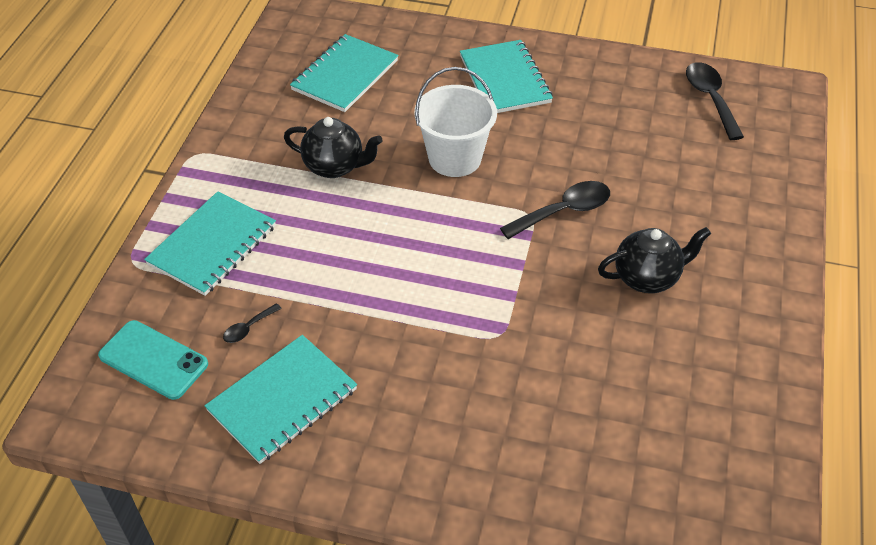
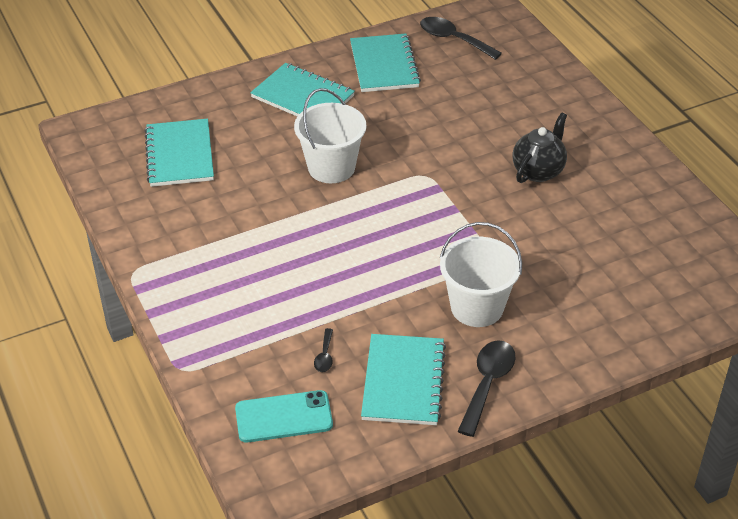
camera: 40 degrees left, 5 degrees down
(212, 245) = (229, 322): turquoise notebook -> turquoise notebook (384, 65)
(334, 166) = (252, 220): black teapot -> none
(429, 375) = (477, 307): none -> white bucket
(564, 211) = (443, 160): black spoon -> black spoon (487, 383)

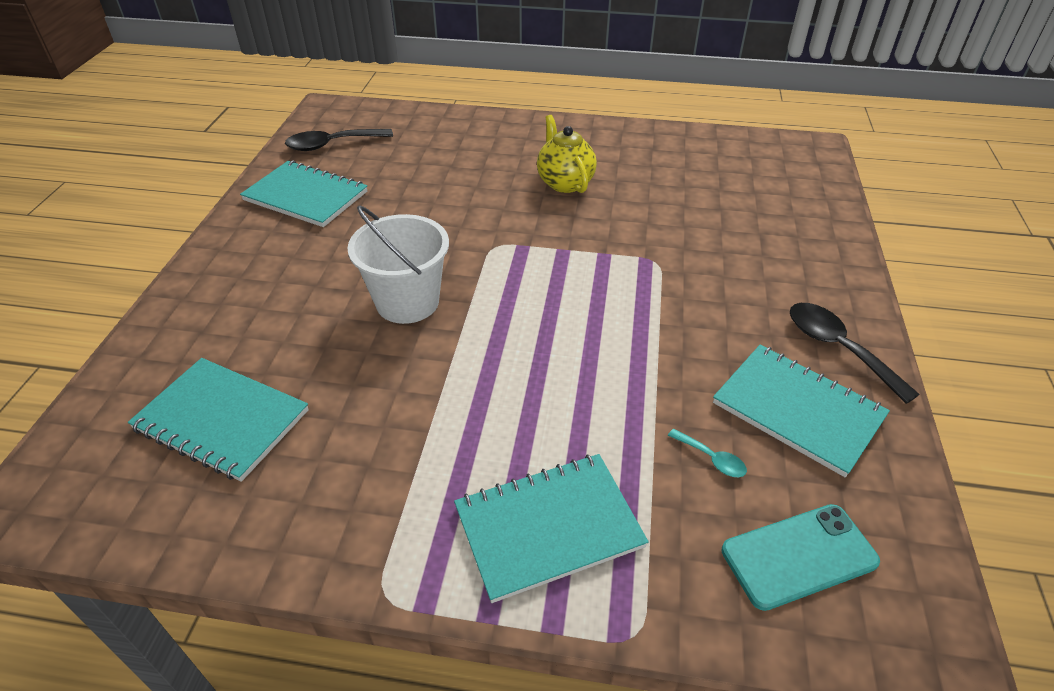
camera: 55 degrees left, 0 degrees up
(284, 417) = (799, 556): turquoise phone -> turquoise phone turned 45 degrees clockwise
(302, 97) = (271, 269): turquoise notebook -> turquoise notebook (548, 527)
(325, 356) = (712, 459): black spoon -> turquoise spoon
(477, 307) = (719, 303): white bucket -> none
(538, 171) = (565, 182): black teapot -> yellow teapot

